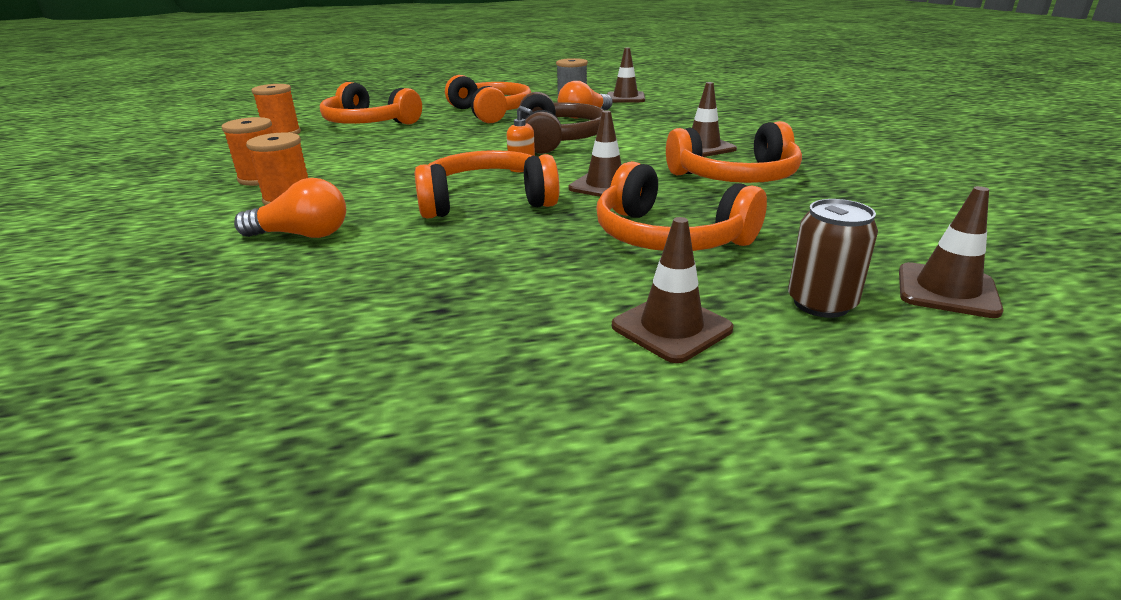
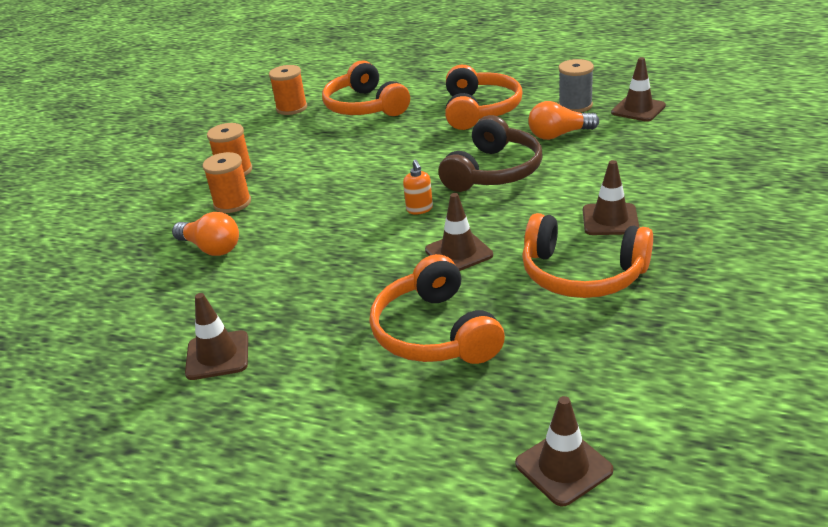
camera: 35 degrees right, 5 degrees up
(486, 201) = (353, 246): orange headphones -> none
(671, 327) = (334, 420): brown traffic cone -> brown traffic cone (217, 355)
(821, 303) = (454, 440): brown can -> none

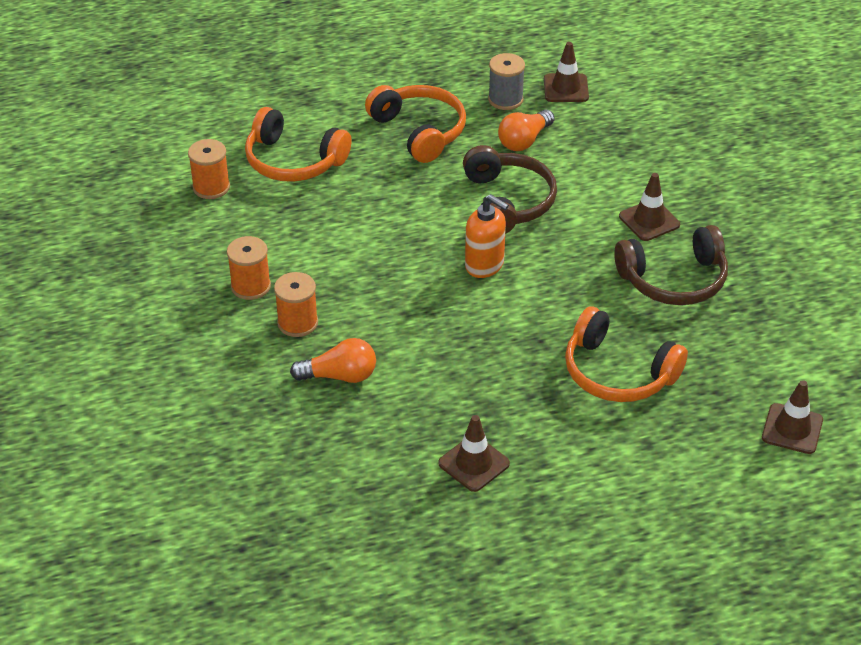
camera: 40 degrees left, 10 degrees up
(419, 209) = (485, 265): orange soap dispenser -> orange soap dispenser, size x1.67
(458, 253) = (563, 296): brown traffic cone -> none
(582, 274) = (674, 280): orange headphones -> brown headphones

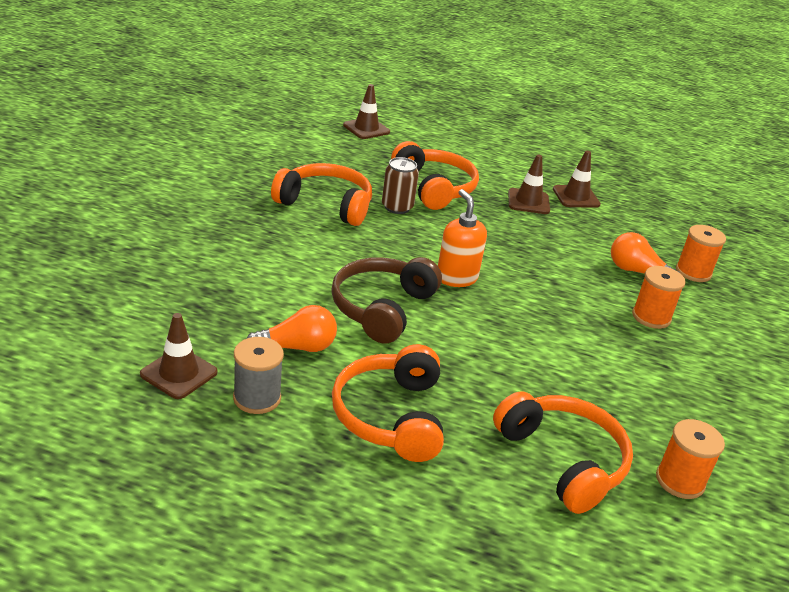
camera: 150 degrees left, 10 degrees down
(251, 286) = (680, 362): orange spool -> orange spool (693, 272)
(617, 318) = (397, 207): none -> brown can
(649, 220) = (286, 239): brown traffic cone -> brown traffic cone (528, 202)
(674, 280) = (326, 204): brown headphones -> orange headphones

